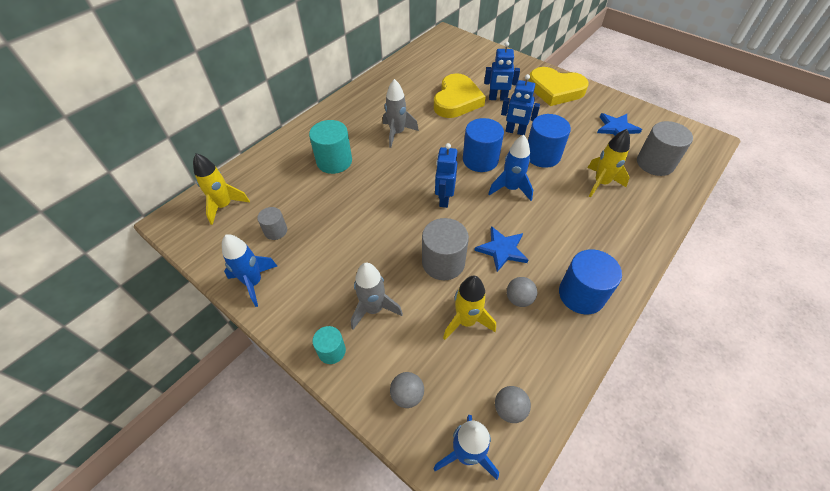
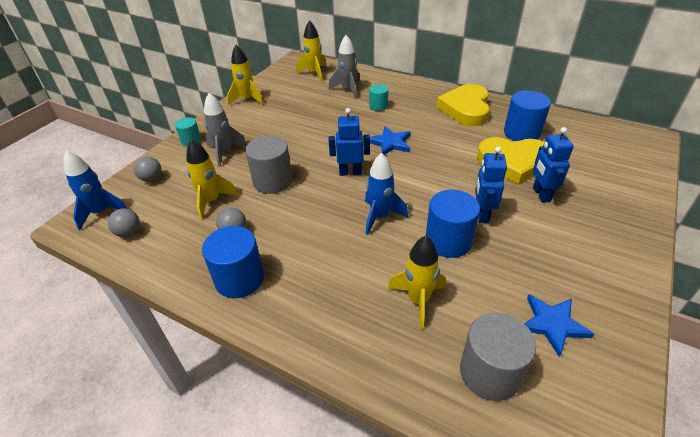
camera: 80 degrees right, 10 degrees down
(254, 282) = (247, 99): blue rocket -> yellow rocket
(276, 231) = (294, 97): grey cylinder -> none
(334, 161) = (378, 106): turquoise cylinder -> turquoise cylinder, size x0.57
(397, 133) = (432, 132): grey rocket -> grey rocket (348, 90)
(480, 160) = (417, 190): blue cylinder -> blue cylinder (522, 133)
(502, 250) = (292, 216): blue star -> blue star (390, 143)
(555, 90) = (603, 249): yellow heart -> yellow heart (466, 109)

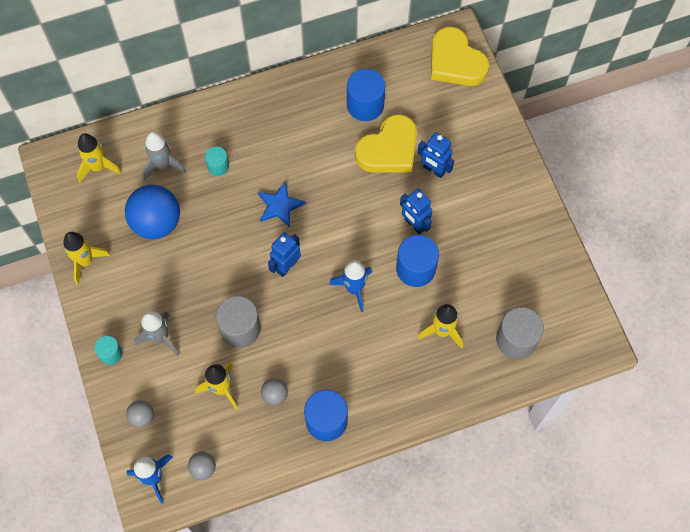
camera: 50 degrees left, 25 degrees up
(307, 107) = (157, 222): none -> blue ball
(466, 109) = (294, 107): yellow heart -> yellow heart (455, 62)
(552, 324) = (520, 278): blue star -> none

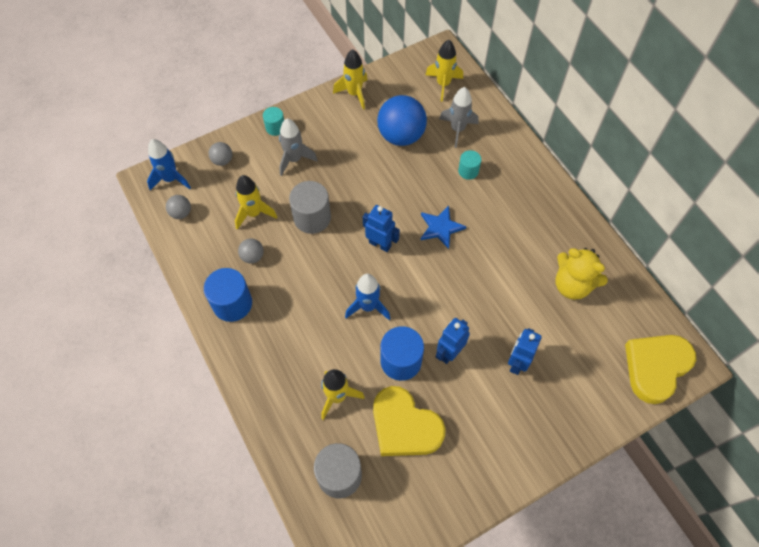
camera: 80 degrees right, 5 degrees down
(365, 105) = (572, 285): blue cylinder -> yellow teddy bear
(389, 149) = (528, 315): yellow heart -> yellow heart (404, 426)

